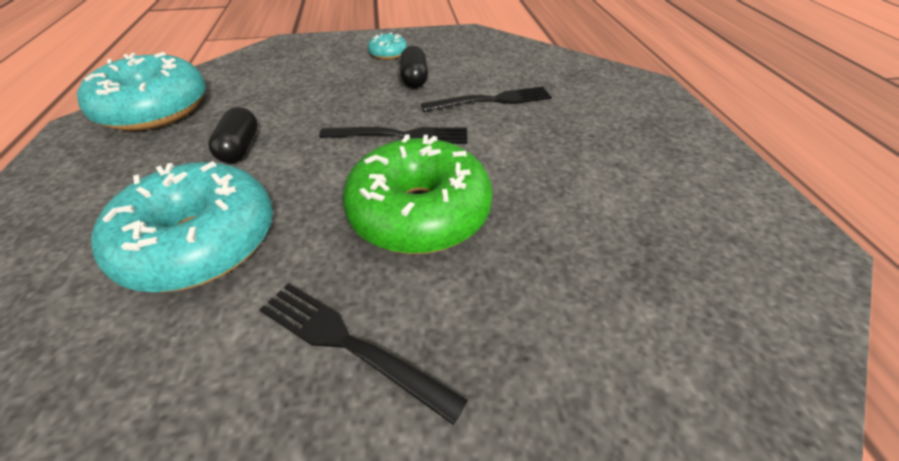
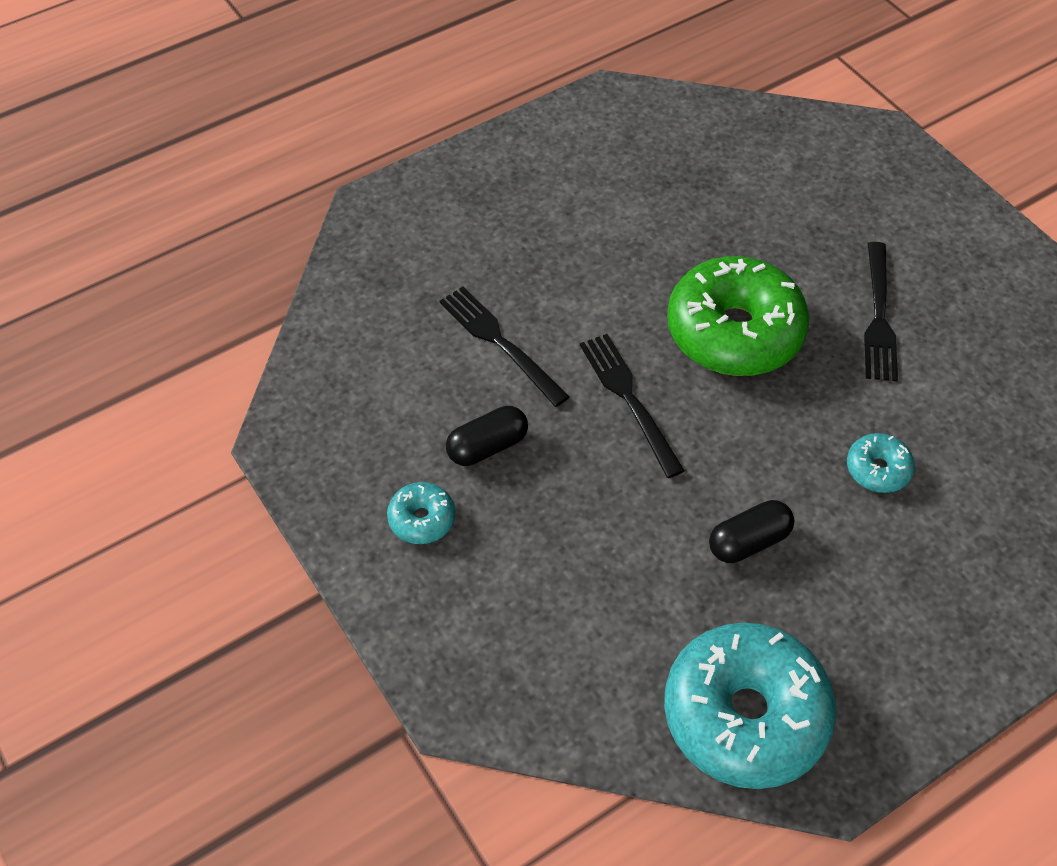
camera: 115 degrees left, 10 degrees up
(201, 242) = (877, 469): turquoise donut -> turquoise donut, size x0.44

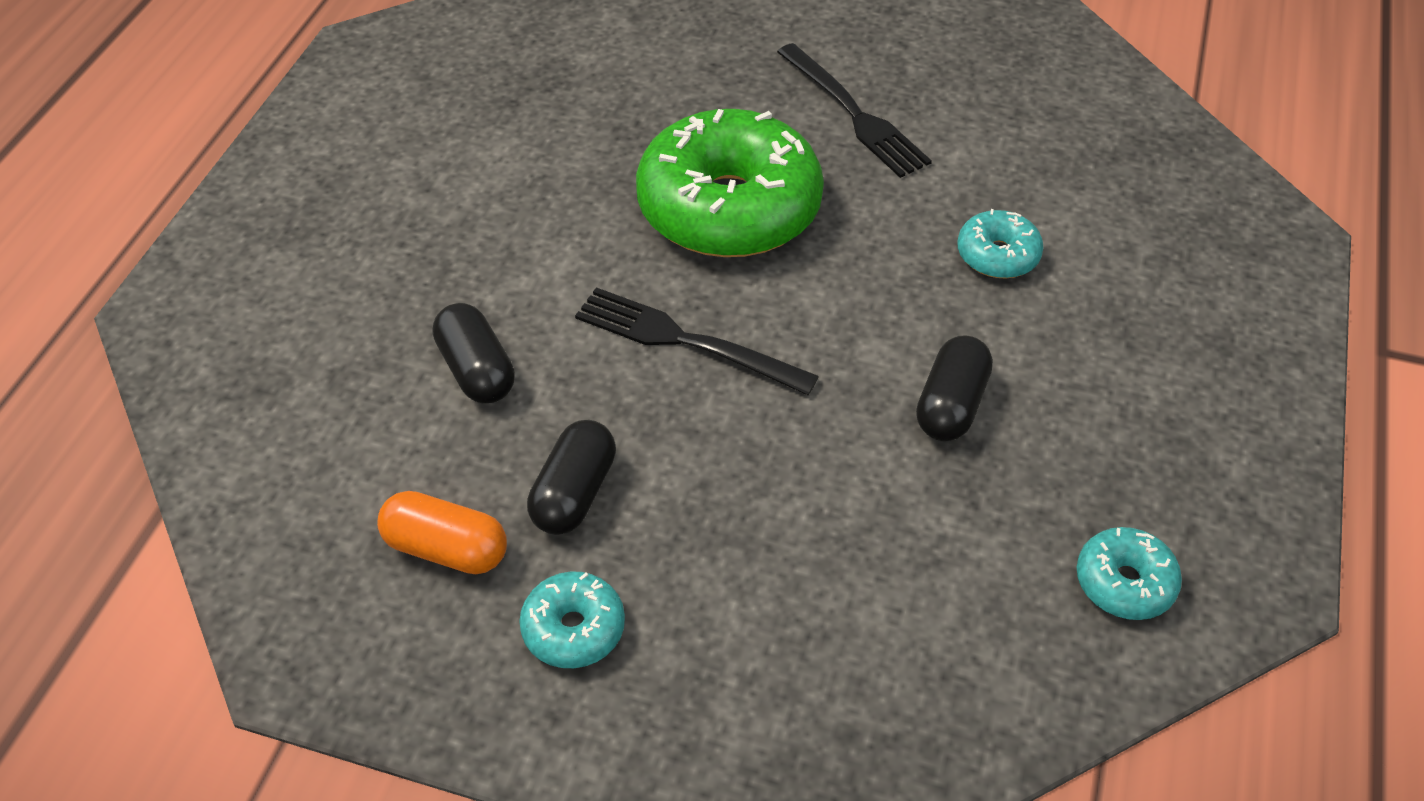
camera: 40 degrees left, 5 degrees down
(397, 432) = (446, 549): none -> orange capsule
(498, 342) = (476, 370): black fork -> black capsule
(745, 715) = (1124, 583): turquoise donut -> turquoise donut, size x0.44

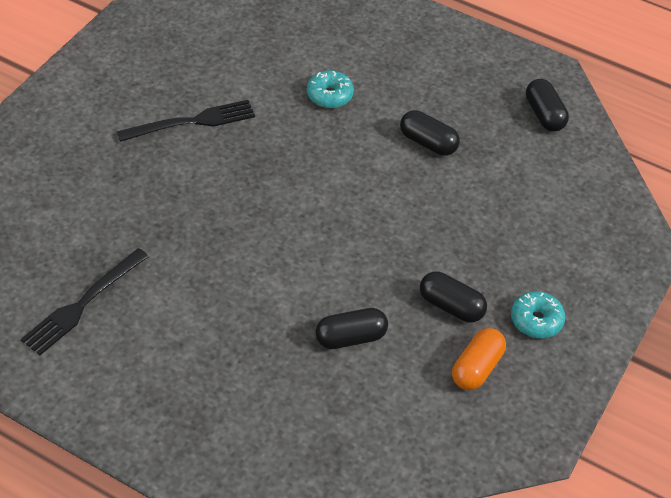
camera: 80 degrees left, 0 degrees up
(684, 340) = (354, 239): black fork -> black fork (82, 305)
(729, 208) = (253, 197): green donut -> none
(1124, 583) = (544, 115): turquoise donut -> black capsule

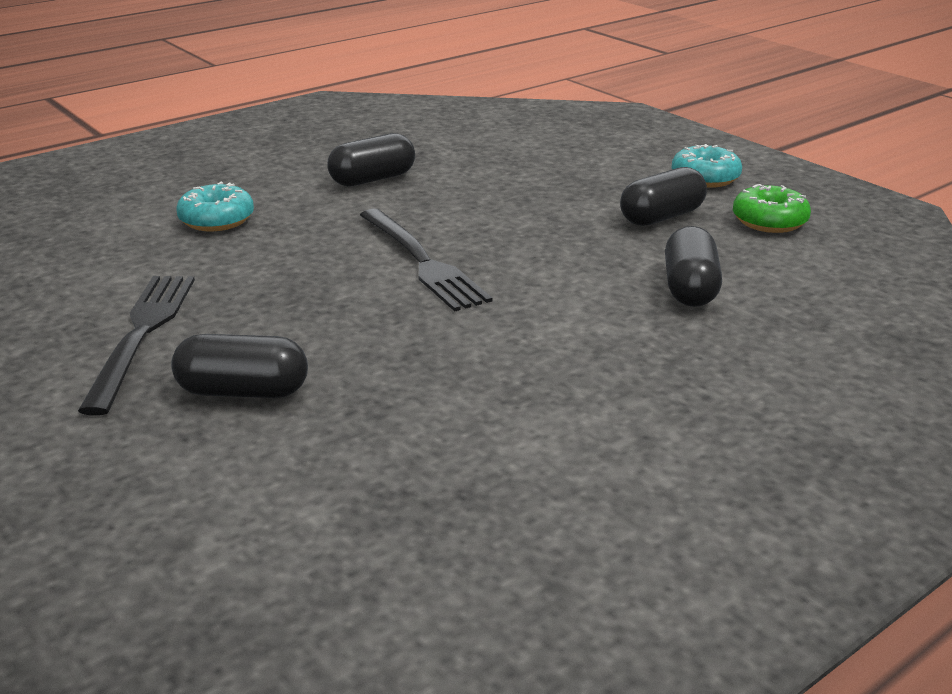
camera: 65 degrees left, 20 degrees down
(82, 305) = (496, 537): black fork -> black fork (423, 262)
(476, 368) = (769, 221): orange capsule -> green donut
(544, 115) = (390, 117): black capsule -> black capsule (243, 391)

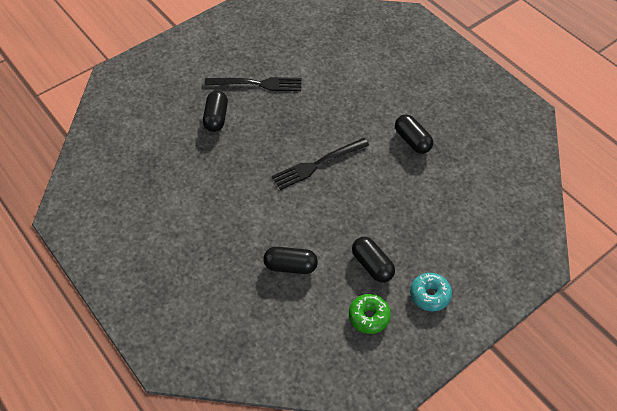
camera: 90 degrees right, 25 degrees up
(217, 220) = (359, 89): turquoise donut -> none

